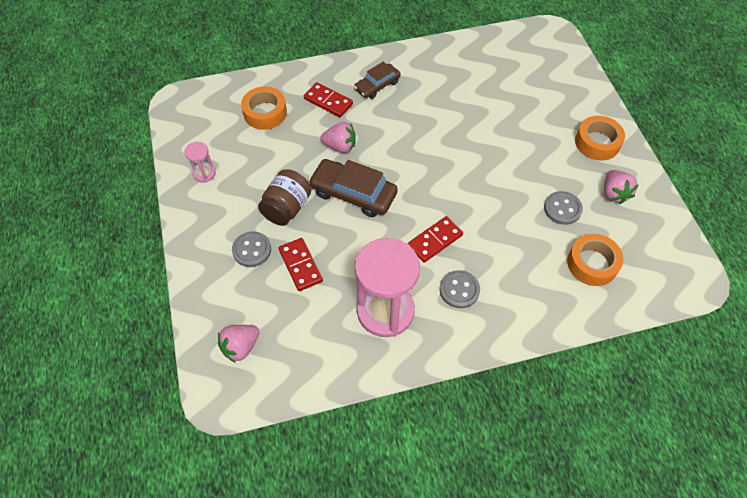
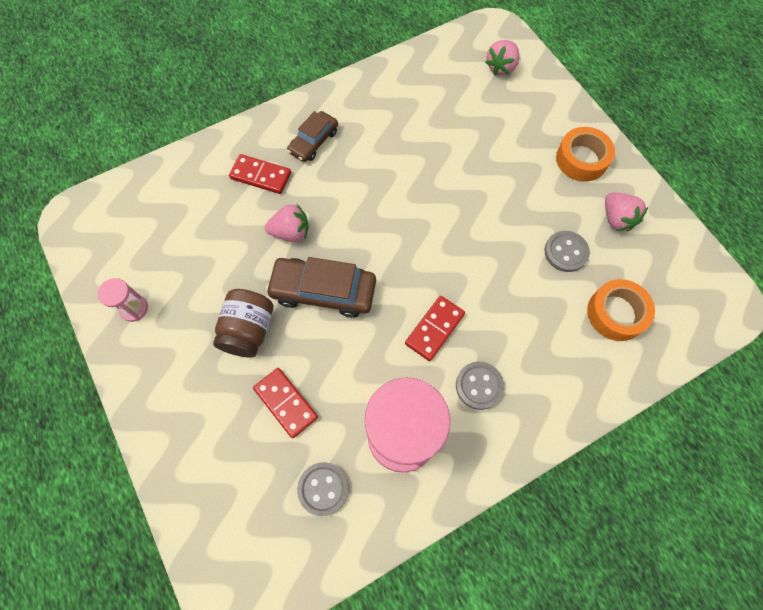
camera: 15 degrees left, 10 degrees up
(241, 347) = (242, 532): pink strawberry -> pink strawberry (501, 67)
(252, 250) = (221, 398): grey button -> grey button (323, 489)
(265, 113) = (188, 208): orange tape -> none

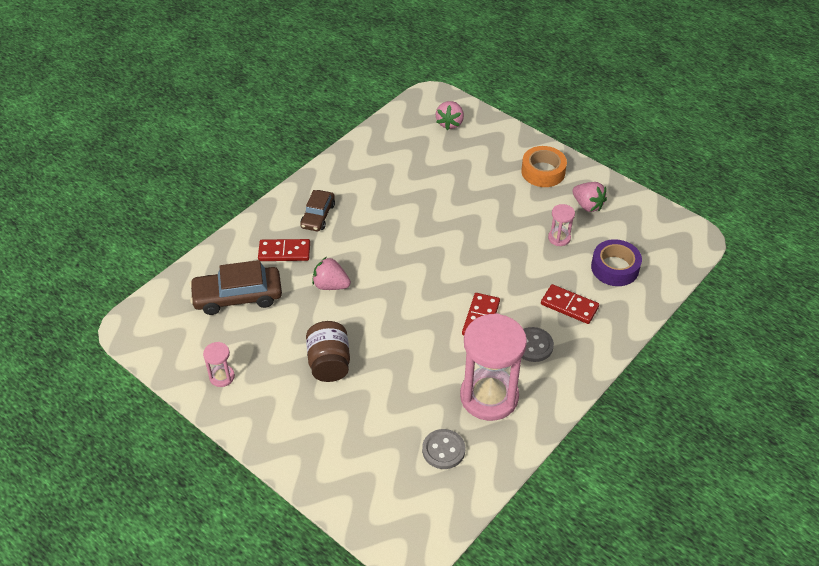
camera: 20 degrees left, 20 degrees down
(286, 403) = (385, 403): red domino -> red domino (569, 306)
(291, 232) = (331, 285): pink strawberry -> pink strawberry turned 135 degrees counterclockwise
(323, 291) = (378, 318): brown car -> brown car (238, 296)
(566, 252) = (559, 238): grey button -> pink hourglass
(616, 313) = (615, 268): orange tape -> purple tape

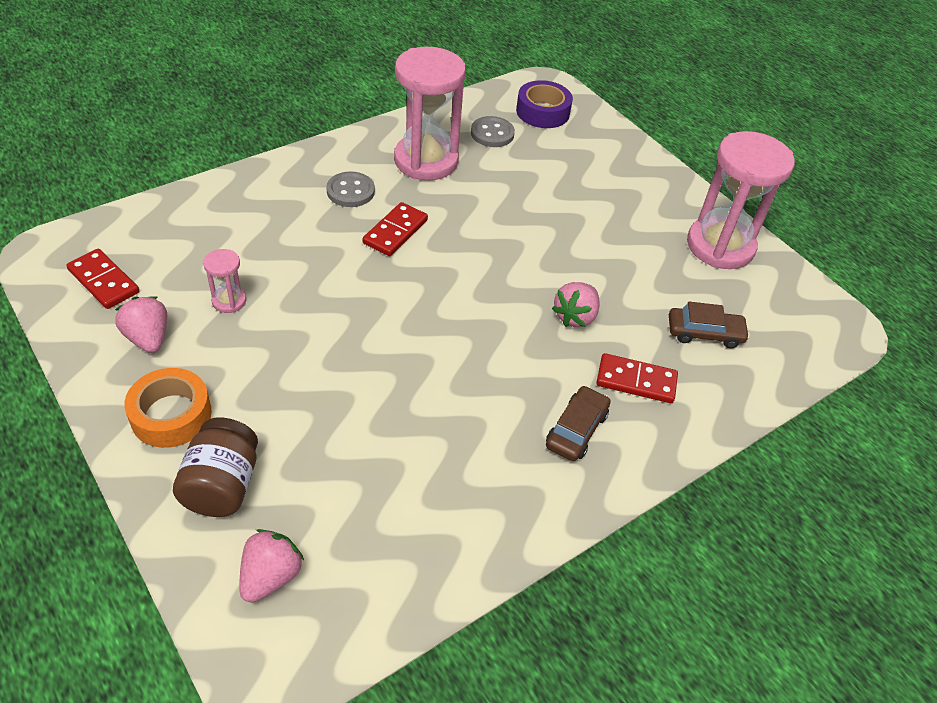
camera: 170 degrees left, 0 degrees up
(222, 377) = (720, 246): pink hourglass -> pink hourglass, size x2.28
(238, 296) = (704, 333): brown car -> brown car, size x0.63
(329, 363) = (593, 230): brown jar -> brown jar (222, 485)
(331, 285) = (575, 316): pink strawberry -> pink strawberry turned 90 degrees clockwise
(569, 306) = (279, 218): red domino -> red domino (103, 281)
(615, 268) = (187, 245): purple tape -> purple tape (542, 112)

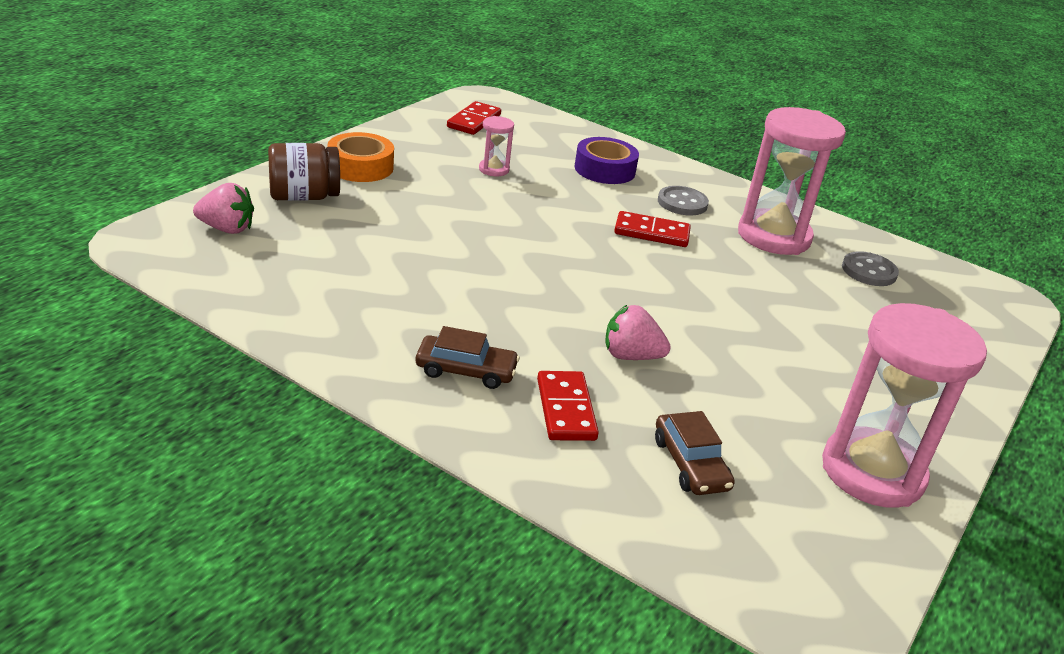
camera: 70 degrees right, 15 degrees down
(148, 338) = (430, 146): pink strawberry -> none
(542, 112) = (955, 302): purple tape -> purple tape (604, 169)

